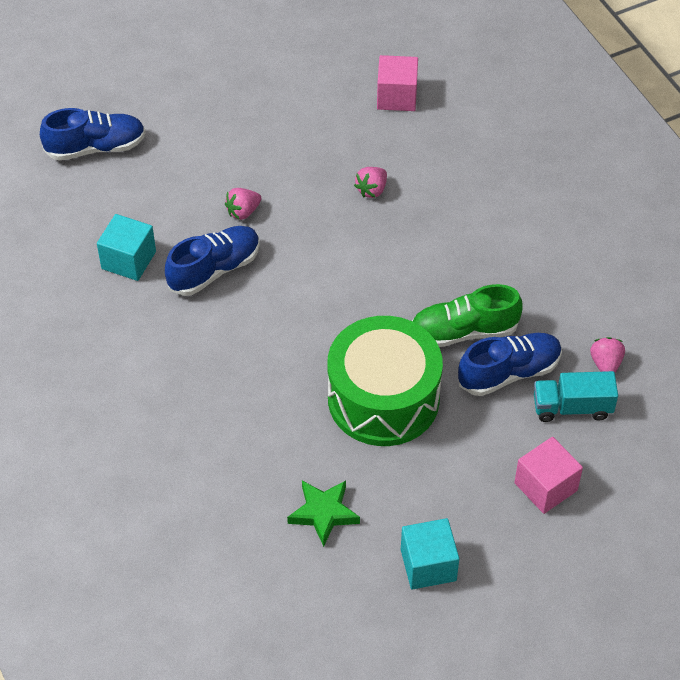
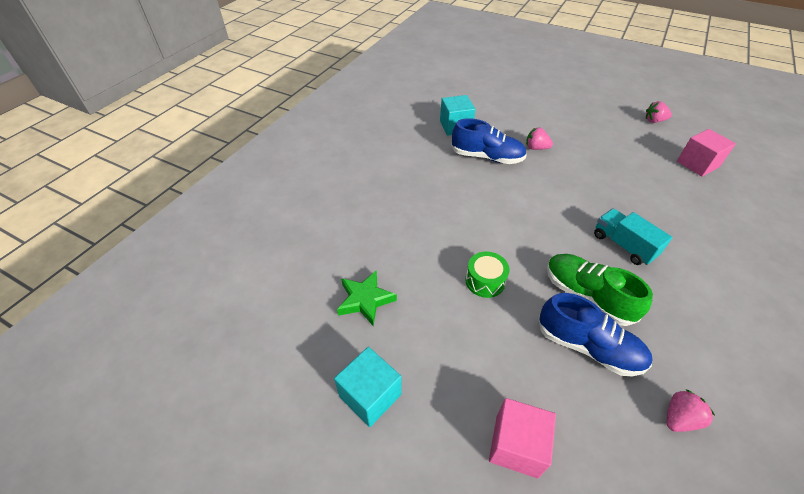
camera: 55 degrees right, 5 degrees down
(96, 147) = (505, 86): blue shoe -> none
(372, 190) = (623, 189): pink strawberry -> pink strawberry (654, 121)
(383, 398) = (485, 281): green drum -> green drum, size x0.42
(572, 407) = (610, 417): turquoise truck -> turquoise truck (623, 245)

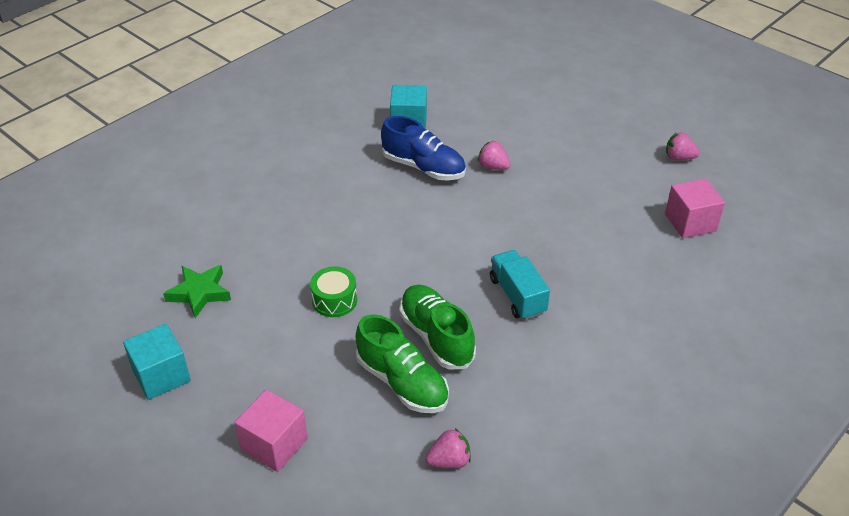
camera: 15 degrees right, 5 degrees down
(588, 347) = (402, 382): blue shoe -> green shoe

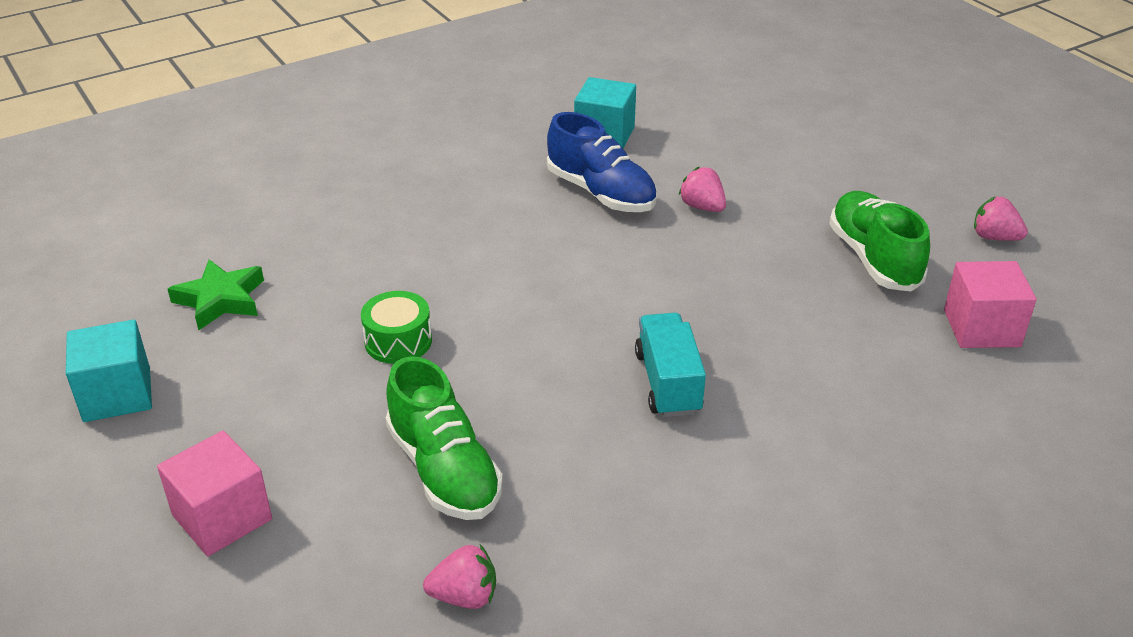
camera: 15 degrees right, 5 degrees down
(436, 337) = (522, 417): green shoe -> green shoe (873, 258)

